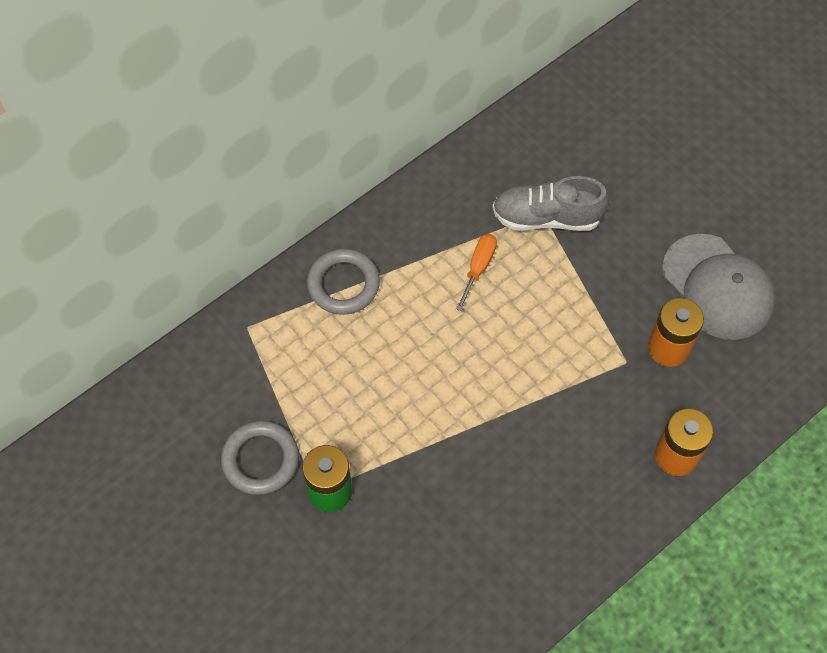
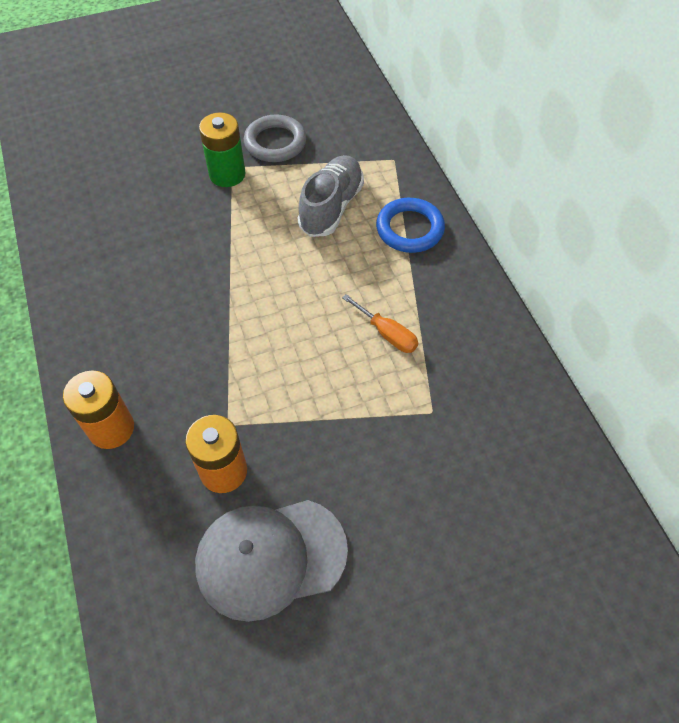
camera: 110 degrees right, 5 degrees down
(343, 284) = (409, 229): grey ring -> blue ring
(546, 217) = (425, 414): grey shoe -> grey shoe (331, 207)

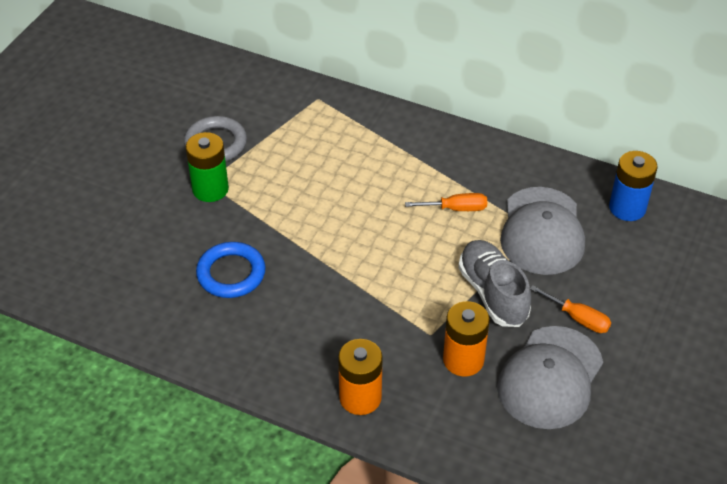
camera: 45 degrees left, 10 degrees down
(331, 207) = (317, 159): grey shoe -> grey shoe (493, 293)
(365, 525) = (578, 318): none -> orange screwdriver
(409, 229) = (387, 136): blue ring -> blue ring (231, 273)
(436, 415) = (542, 231): none -> grey cap
(547, 461) = (627, 208): none -> blue battery

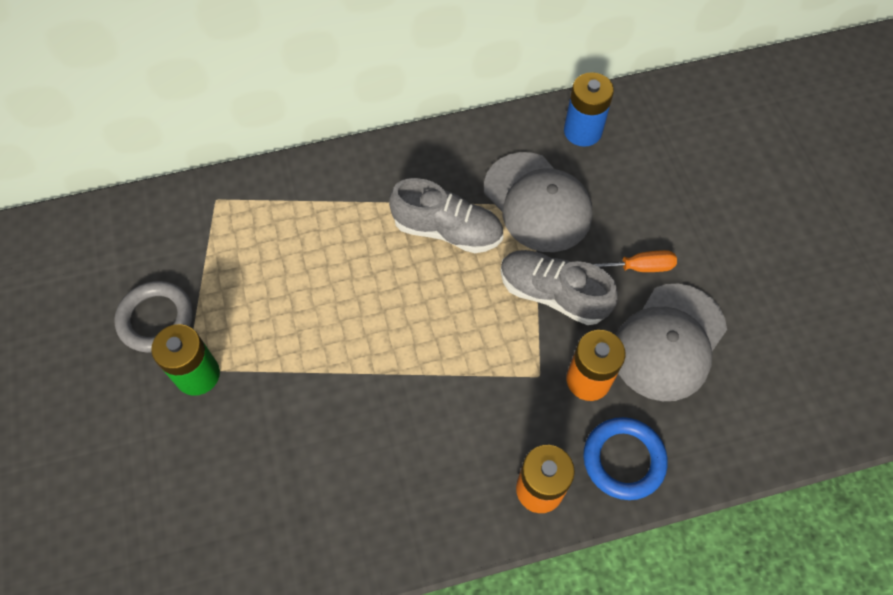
camera: 40 degrees left, 15 degrees up
(231, 273) = (304, 453): blue ring -> blue ring (623, 460)
(456, 209) = (447, 230): orange screwdriver -> grey shoe
(550, 378) = (668, 342): grey cap -> grey cap turned 45 degrees clockwise

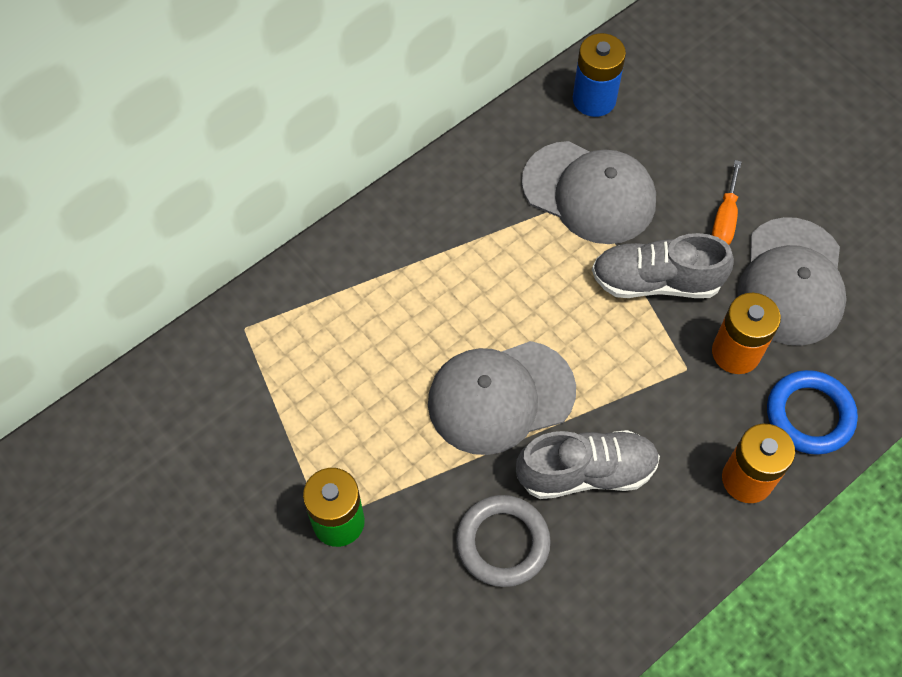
camera: 25 degrees left, 0 degrees up
(156, 319) = (257, 484): grey ring -> grey ring (502, 543)
(375, 333) = (500, 397): none -> grey cap
(447, 230) = (514, 260): grey shoe -> grey shoe (586, 472)
(639, 267) = (724, 219): orange screwdriver -> orange screwdriver turned 135 degrees clockwise

